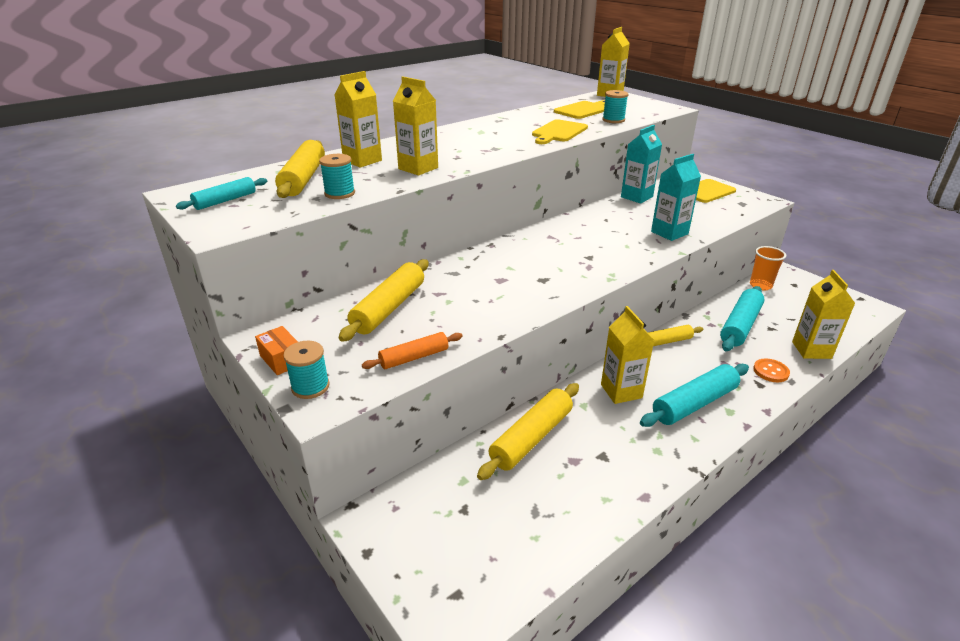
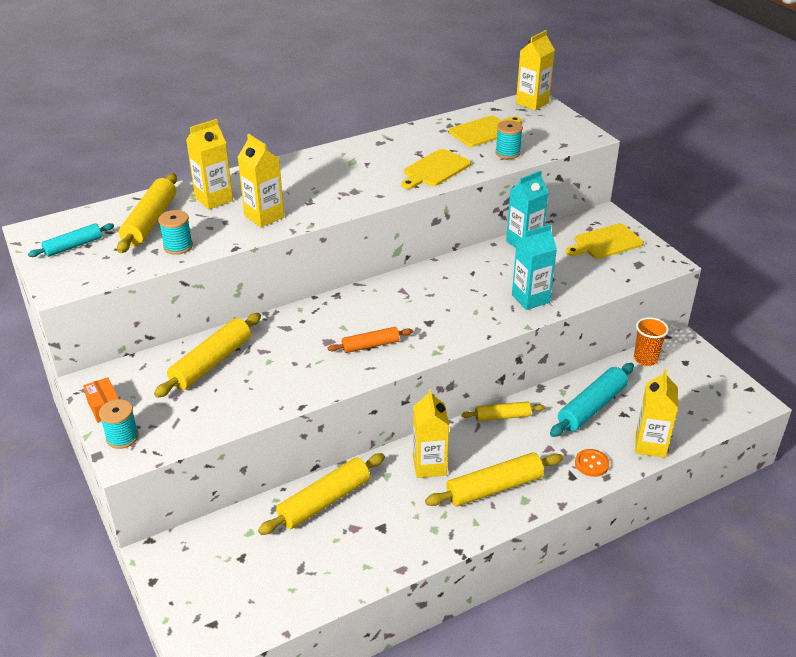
camera: 10 degrees right, 5 degrees up
(414, 357) = (217, 419): orange rolling pin -> orange rolling pin (370, 345)
(694, 404) = (494, 488): turquoise rolling pin -> yellow rolling pin

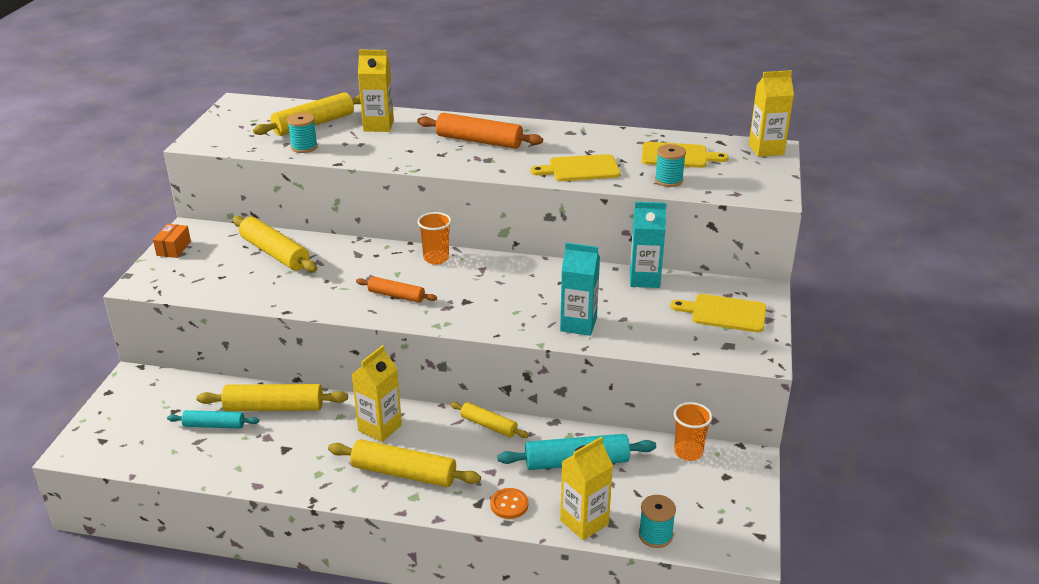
camera: 40 degrees right, 5 degrees down
(73, 246) = (244, 120): turquoise rolling pin -> turquoise rolling pin (214, 425)
(122, 437) = (155, 272): turquoise spool -> turquoise spool (655, 535)
(211, 363) = (275, 253): yellow rolling pin -> yellow rolling pin turned 60 degrees clockwise
(264, 216) = (392, 151): yellow carton -> none
(322, 178) = (479, 141): none -> orange rolling pin
(355, 299) = (436, 258): none -> orange cup

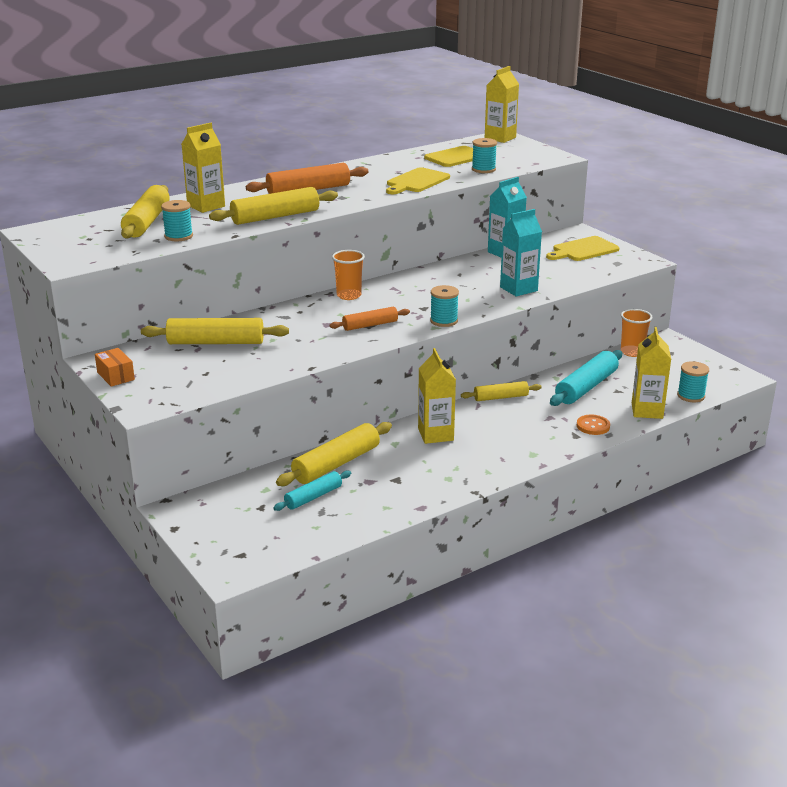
camera: 45 degrees left, 5 degrees down
(404, 473) = (502, 447): yellow rolling pin -> yellow rolling pin (275, 217)
(455, 323) = (444, 321): none -> turquoise spool

